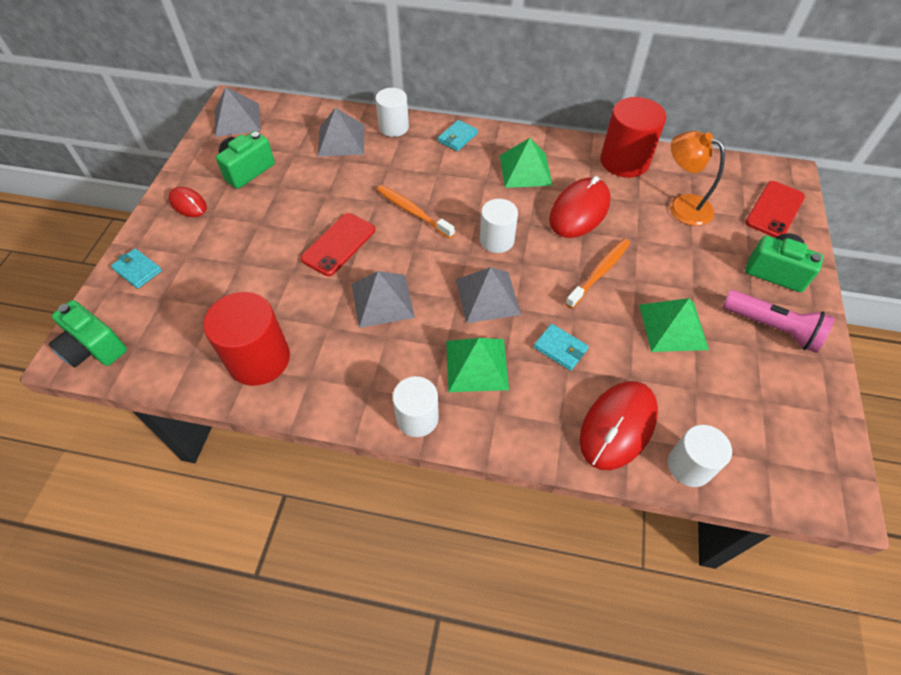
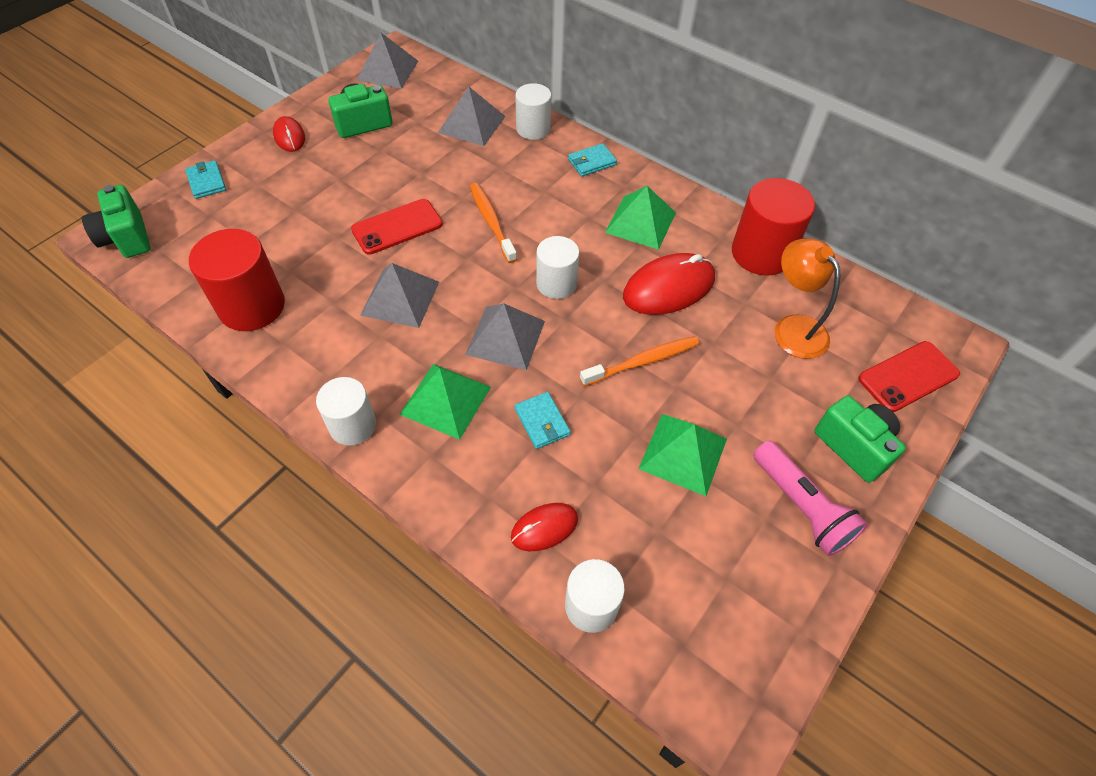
camera: 25 degrees right, 0 degrees up
(618, 426) = (544, 528): red mouse -> red mouse, size x0.57

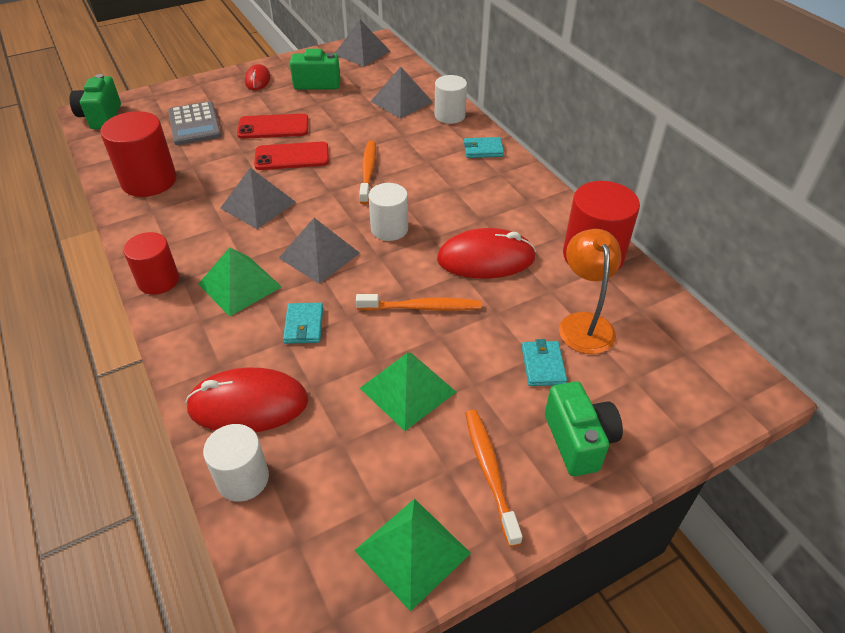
camera: 25 degrees right, 10 degrees down
(206, 182) = (179, 95): turquoise wallet -> turquoise wallet (543, 365)
(254, 216) = (194, 124): none -> grey calculator
(352, 425) = (158, 280): white cylinder -> red cylinder
(544, 528) = (248, 404): red mouse -> red mouse, size x1.76
(640, 222) = (495, 203): green pyramid -> green pyramid (412, 551)
(801, 506) = (490, 472): pink flashlight -> orange toothbrush
(908, 376) = (677, 400): red phone -> red phone (273, 127)

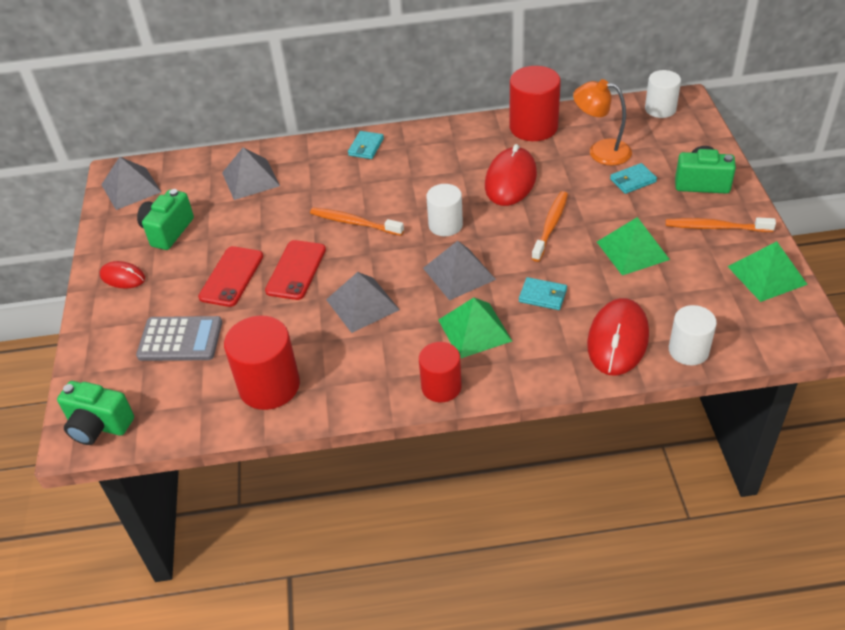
camera: 65 degrees left, 0 degrees up
(449, 115) = (298, 154): white cylinder -> white cylinder (660, 109)
(543, 365) = (633, 180): turquoise wallet -> turquoise wallet turned 45 degrees counterclockwise

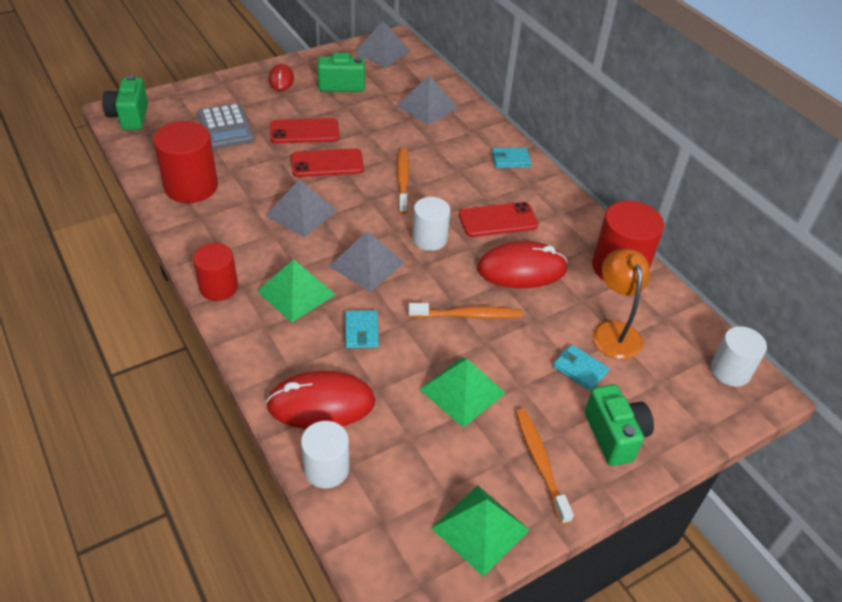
camera: 60 degrees right, 0 degrees up
(443, 177) = (498, 220): none -> red phone

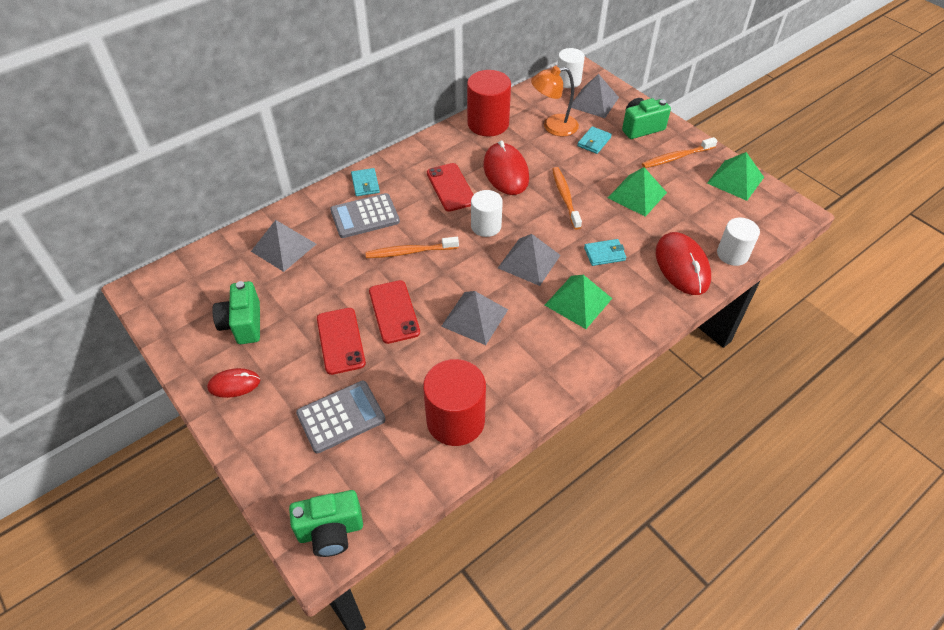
camera: 95 degrees left, 5 degrees up
(218, 287) = (591, 357): red cylinder -> none
(382, 52) = (169, 298): grey pyramid -> grey pyramid (594, 102)
(460, 156) = (365, 216): none -> grey calculator

